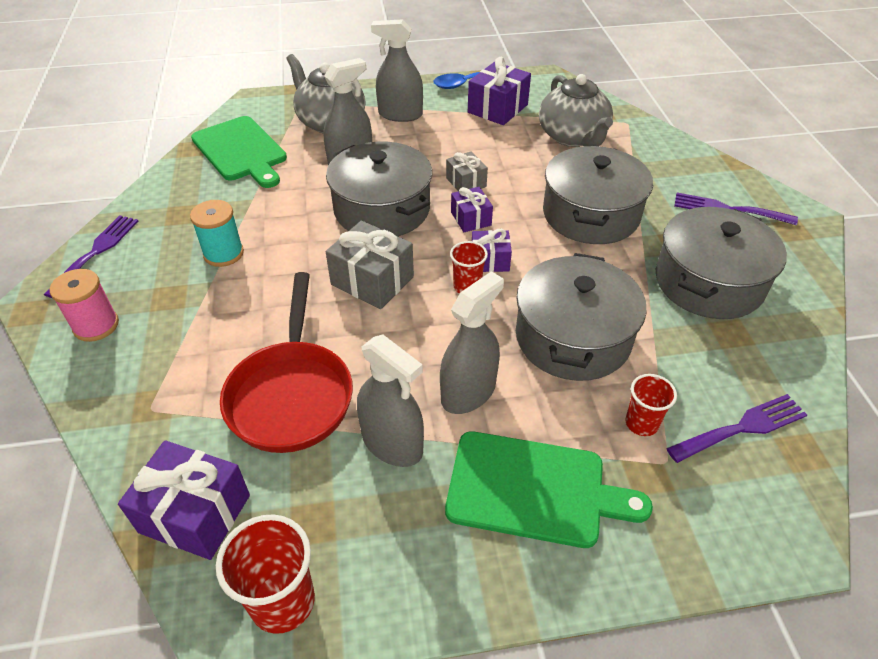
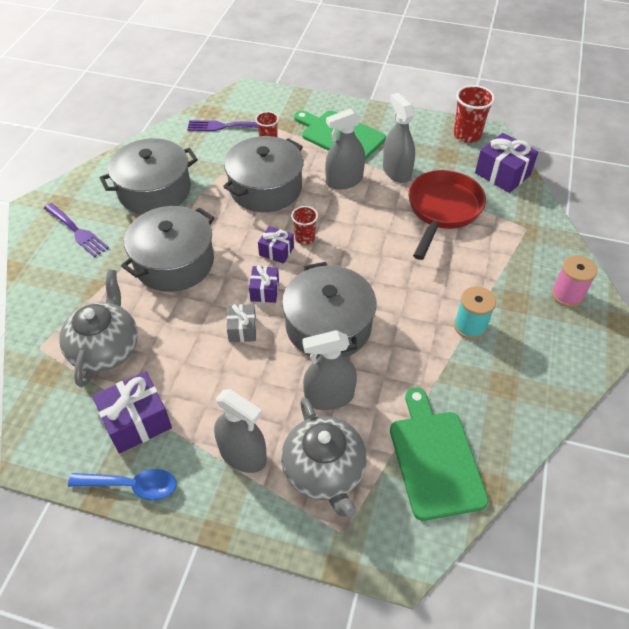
camera: 155 degrees left, 5 degrees up
(96, 252) = (577, 366): purple fork -> none
(372, 280) = (365, 264): grey gift -> none

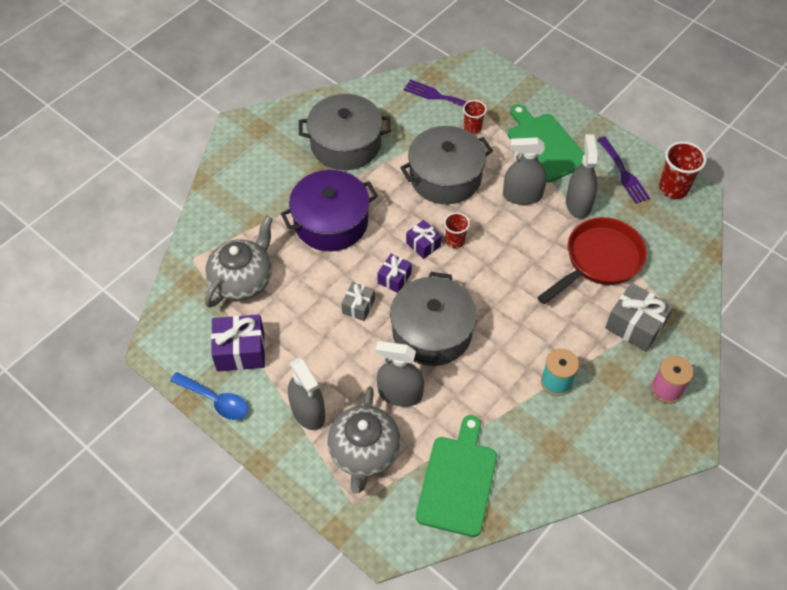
camera: 25 degrees right, 5 degrees up
(77, 231) = (264, 162): purple fork -> purple fork (623, 173)
(174, 262) = (331, 222): grey pot -> purple pot
(502, 174) = (683, 244): purple gift -> none
(506, 252) = (635, 325): none -> grey gift

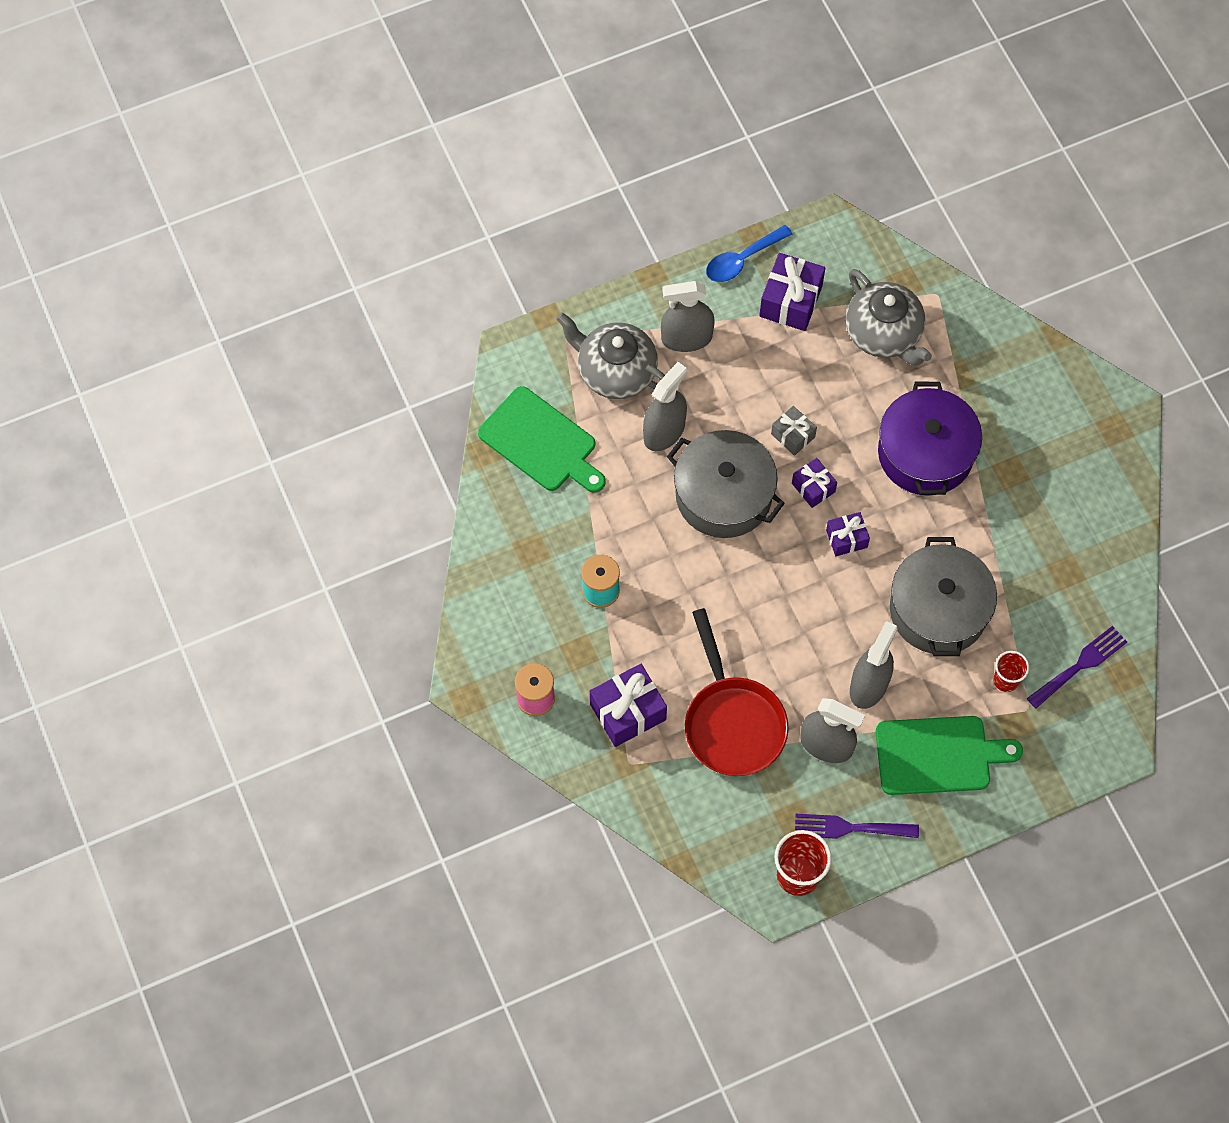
camera: 115 degrees right, 10 degrees up
(345, 144) = (1043, 517): grey pot -> none
(455, 241) = (835, 575): red cup -> none
(635, 325) = (628, 712): grey gift -> purple gift

